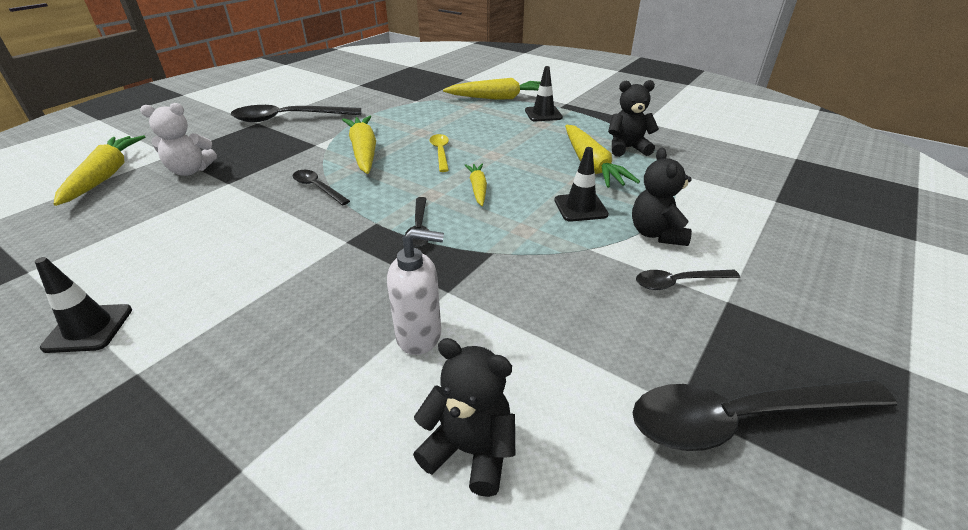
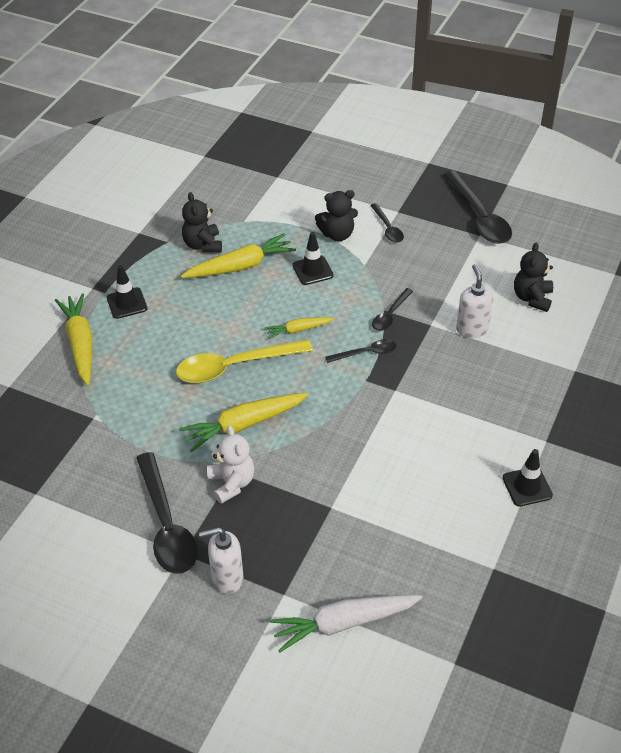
camera: 100 degrees left, 10 degrees up
(105, 176) = (344, 623): yellow carrot -> white carrot
(190, 171) = (315, 552): white teddy bear -> white teddy bear (231, 483)
(214, 135) = (227, 578): none -> white soap dispenser
(317, 188) = (323, 435): black spoon -> black spoon (390, 315)
(440, 152) = (234, 366): yellow spoon -> yellow spoon, size x1.90

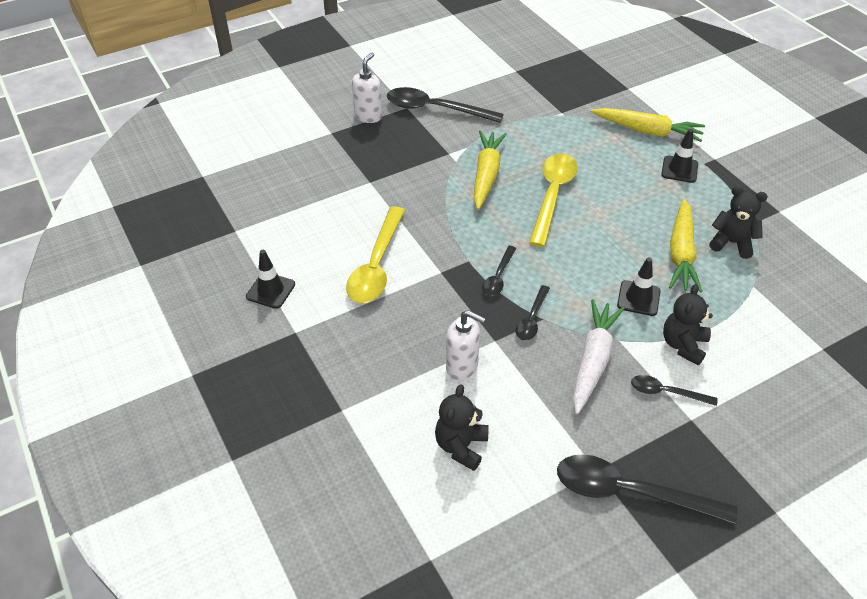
camera: 125 degrees right, 0 degrees up
(231, 483) = (439, 147): white teddy bear -> none
(298, 330) = (563, 250): yellow carrot -> none
(344, 623) = (283, 146): white carrot -> white carrot (593, 361)
(390, 315) = (532, 319): black spoon -> black spoon turned 135 degrees counterclockwise
(429, 434) = (376, 265): none -> yellow spoon
(532, 298) = (461, 446): black teddy bear -> black teddy bear turned 120 degrees counterclockwise

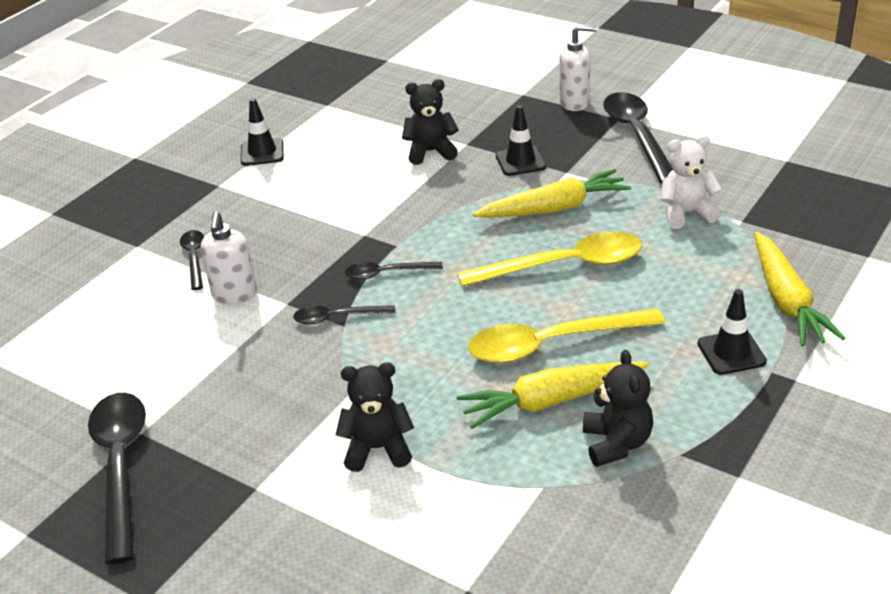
camera: 65 degrees right, 10 degrees down
(376, 265) = (342, 194): yellow spoon -> yellow spoon (552, 344)
(461, 446) = (127, 330): black teddy bear -> black teddy bear (430, 152)
(537, 128) = (686, 213): none -> white teddy bear
(593, 361) = (302, 382): white carrot -> none
(638, 298) = (434, 388): black traffic cone -> black traffic cone (520, 161)
(666, 392) = (287, 455): black spoon -> black spoon (194, 258)

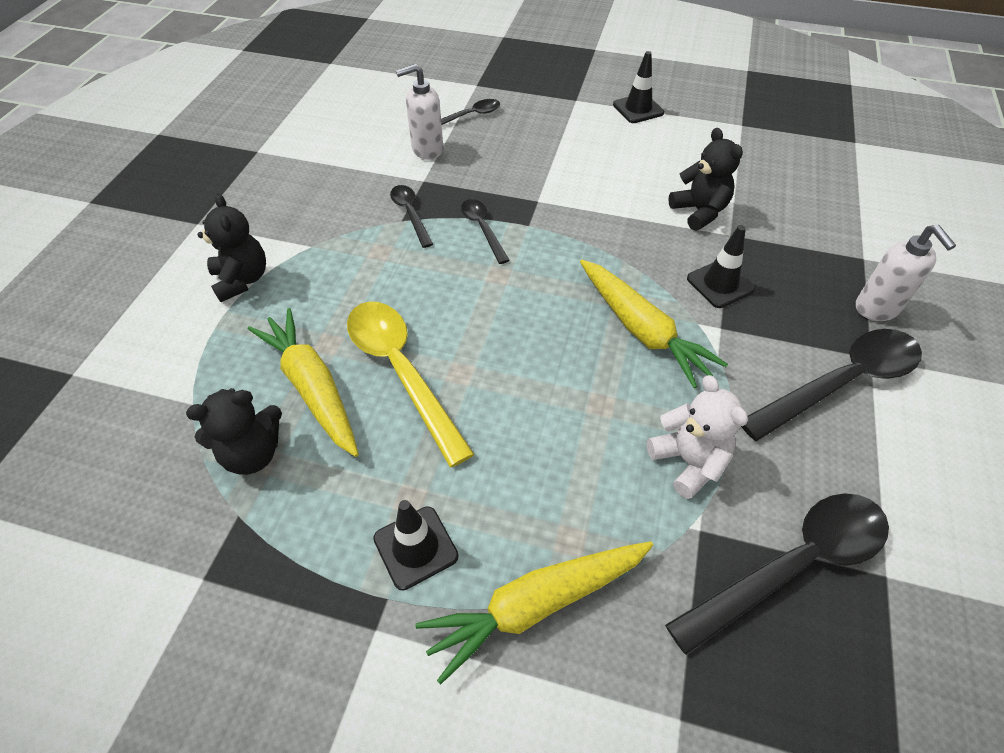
camera: 70 degrees right, 15 degrees up
(120, 467) = (221, 152): black spoon -> black spoon (792, 565)
(564, 266) = (537, 358): yellow spoon -> none

